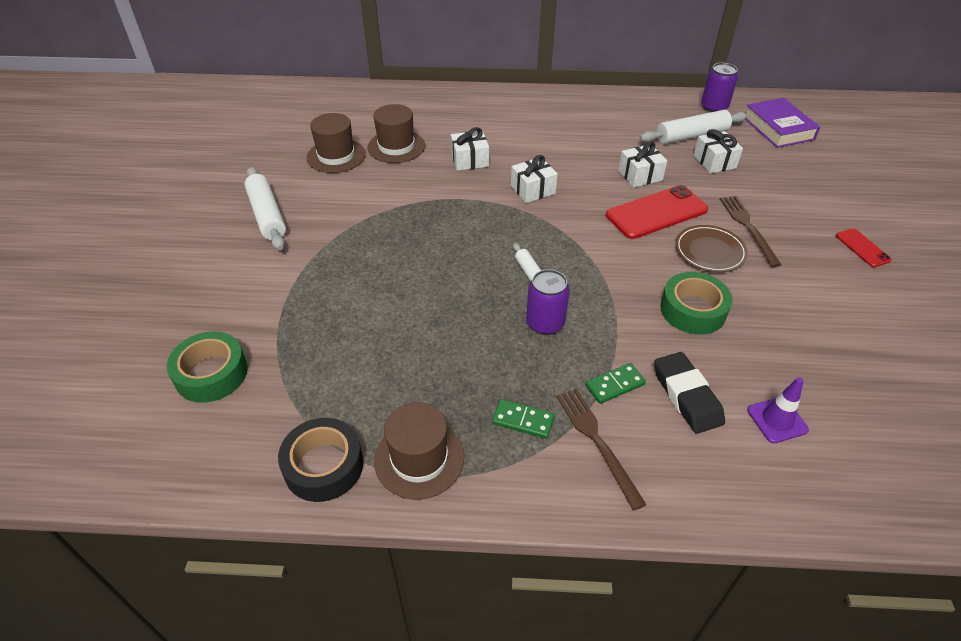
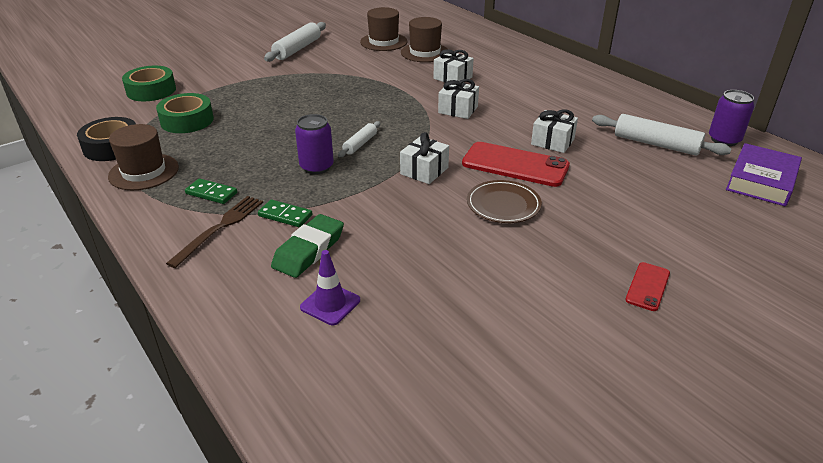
camera: 50 degrees right, 10 degrees down
(523, 420) = (211, 193): green domino -> green domino turned 45 degrees counterclockwise
(686, 396) = (309, 250): black eraser -> green eraser
(693, 310) = (414, 221): green tape -> green tape (187, 120)
(714, 162) = (637, 167): white gift -> white gift (424, 171)
(748, 227) = (569, 213): brown fork -> none

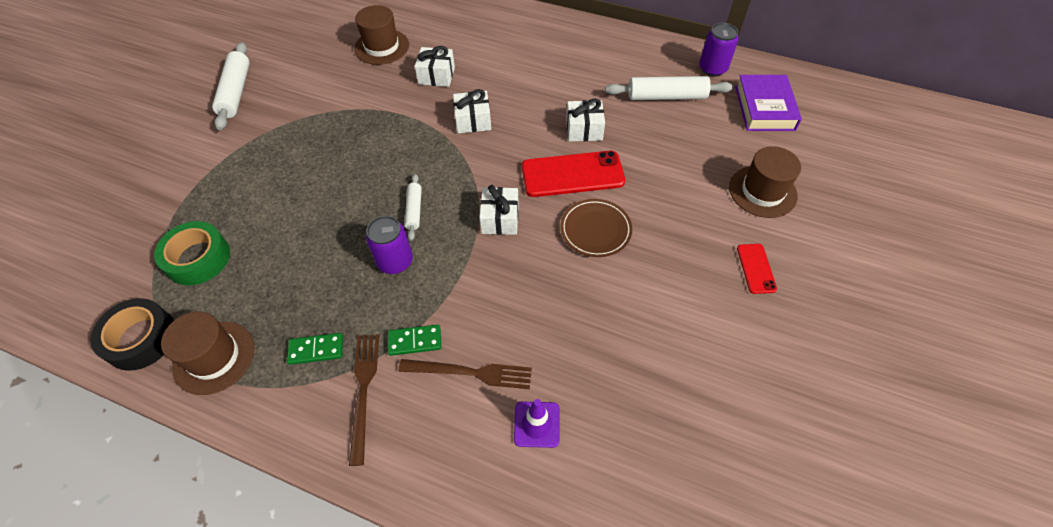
camera: 30 degrees left, 20 degrees up
(151, 90) = (110, 230): green tape -> none
(309, 250) = (470, 373): green eraser -> brown fork
(383, 42) = (325, 45): brown hat -> brown hat (762, 191)

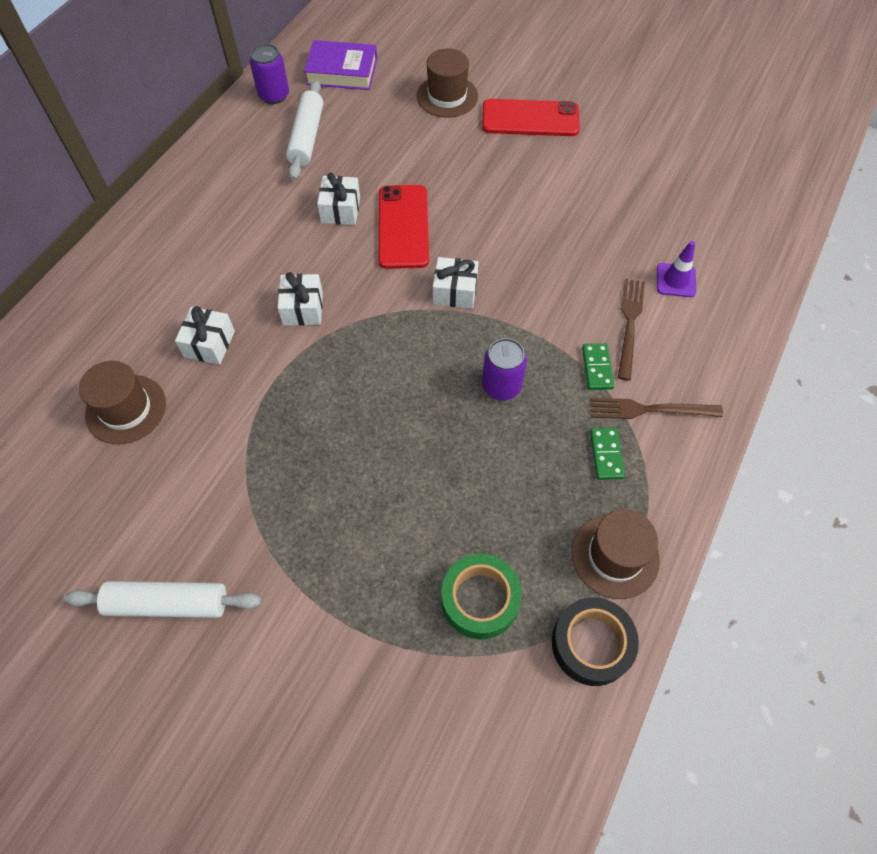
camera: 85 degrees left, 5 degrees up
(414, 210) = (433, 368): white rolling pin -> none
(595, 230) = (477, 217): brown plate -> none
(756, 268) = (530, 119): red phone -> red phone, size x1.95

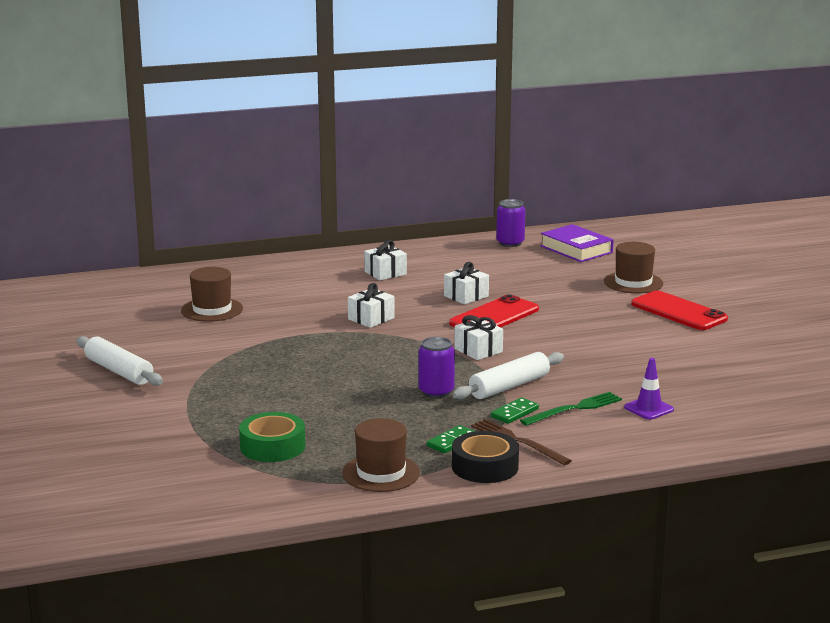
camera: 45 degrees right, 40 degrees down
(209, 344) = (295, 308): white gift -> white gift (385, 273)
(307, 137) = (499, 264): white rolling pin -> white rolling pin (509, 386)
(591, 644) = (304, 490): black tape -> black tape (485, 467)
(629, 324) = (574, 409): brown fork -> green fork

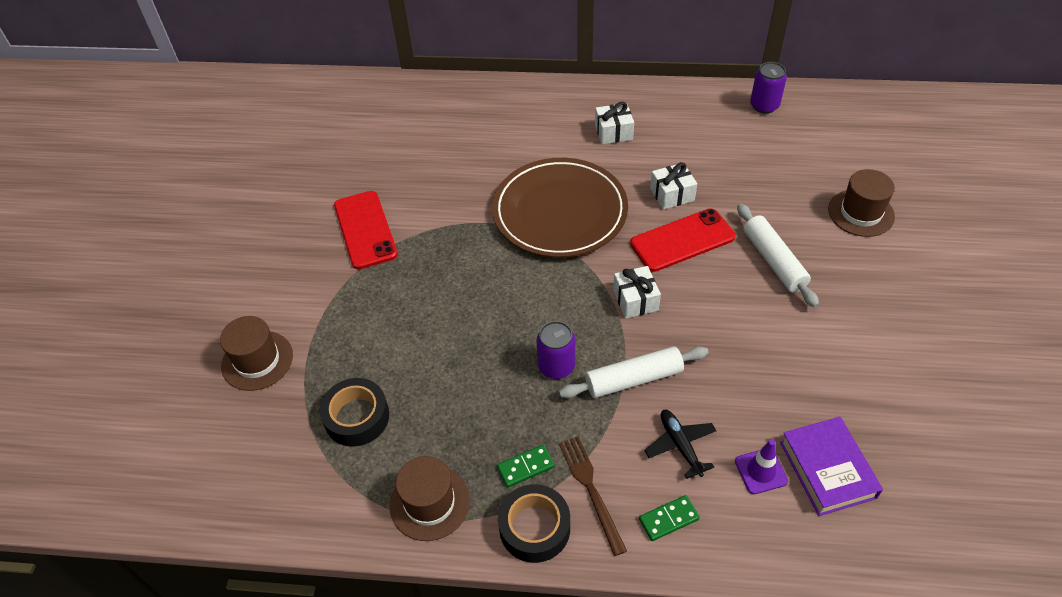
camera: 25 degrees right, 30 degrees up
(119, 371) = (294, 241): white rolling pin -> white rolling pin (774, 261)
(212, 310) = (424, 158): brown hat -> brown hat (257, 360)
(272, 446) = (357, 417): green tape -> black tape
(371, 319) = (560, 212): white gift -> brown plate
(514, 413) = (614, 433): green domino -> green domino (668, 519)
(574, 409) = (680, 445): green fork -> black plane
(576, 249) = (828, 133): purple book -> purple book (827, 469)
(678, 312) = (885, 284): red phone -> red phone (365, 230)

